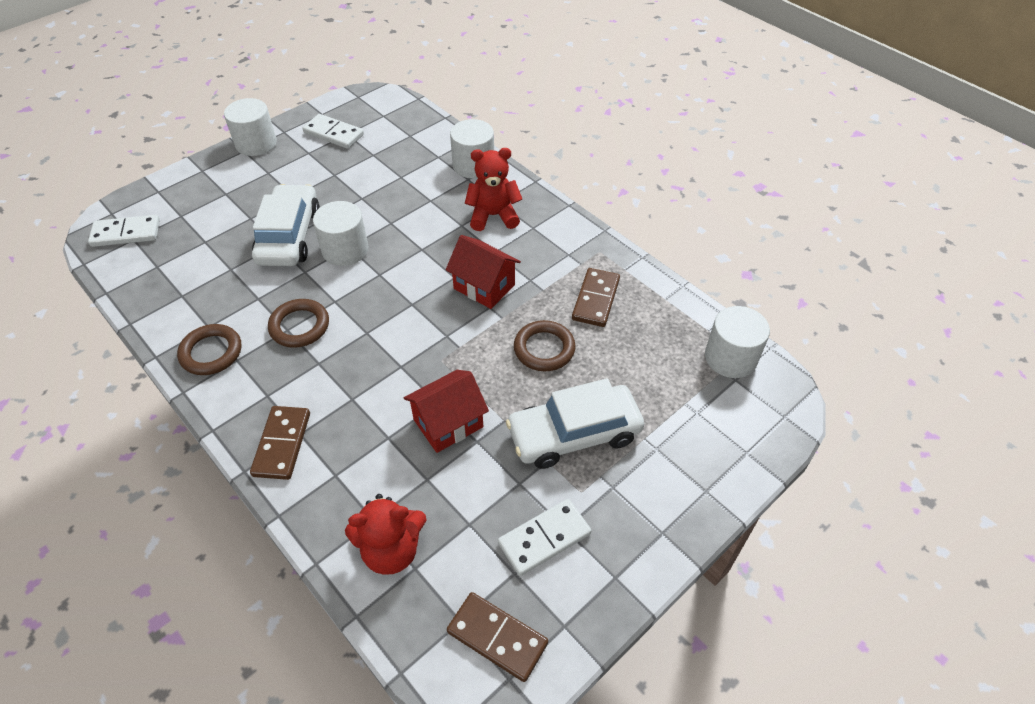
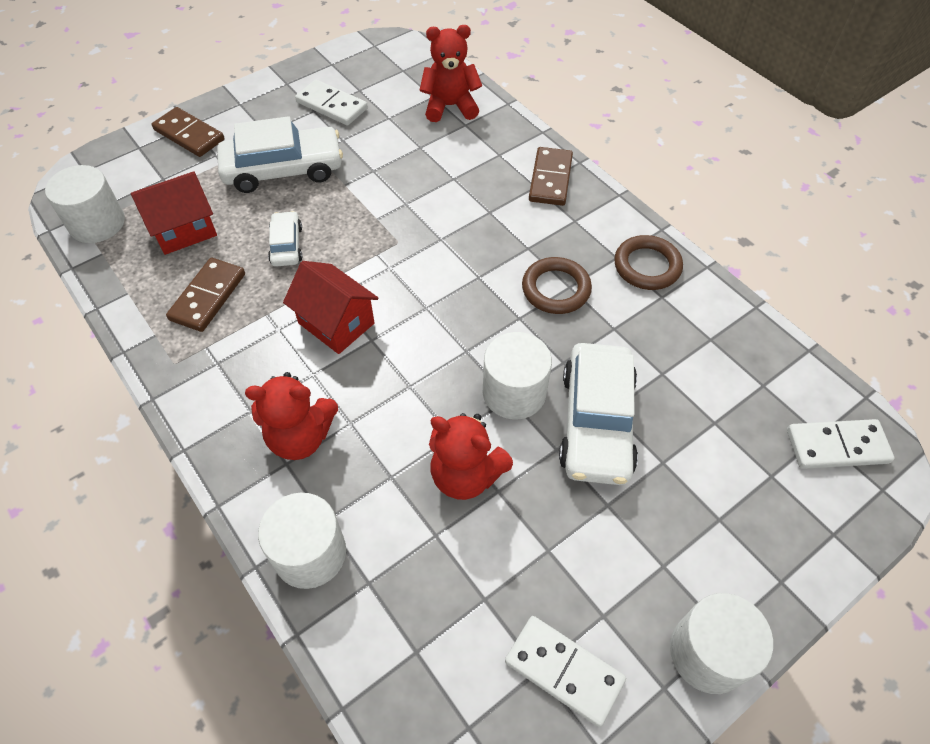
camera: 175 degrees left, 5 degrees up
(382, 203) = (466, 475): none -> red teddy bear
(448, 423) = (397, 185): red house -> red house (184, 230)
(497, 637) = (378, 61): brown domino -> brown domino (189, 135)
(544, 349) = (286, 245): brown ring -> white car
(544, 538) = (331, 106): white domino -> white domino turned 60 degrees clockwise

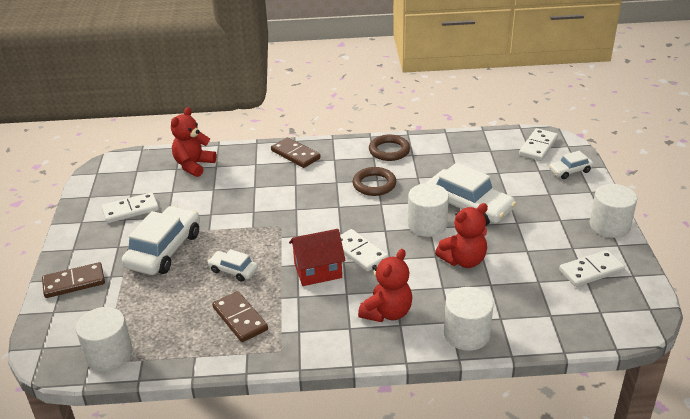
camera: 55 degrees left, 20 degrees down
(184, 230) = (167, 312): red house -> none
(401, 346) = (359, 252): none -> white domino
(811, 524) = (570, 171): none -> white car

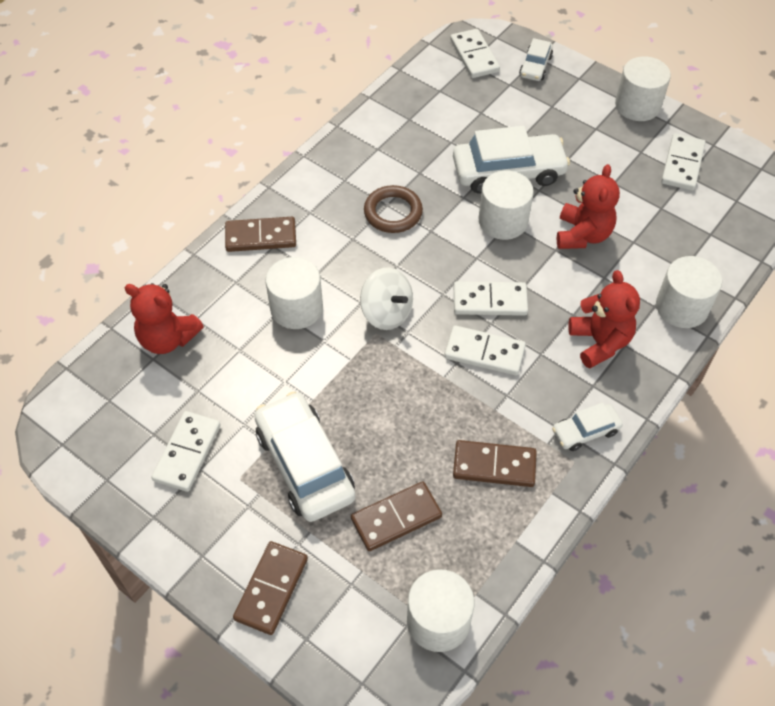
camera: 50 degrees left, 20 degrees up
(163, 301) = (396, 517): none -> brown domino
(194, 165) = (168, 338): red teddy bear -> red teddy bear turned 45 degrees counterclockwise
(233, 270) = (409, 422): white car -> white car (585, 431)
(263, 191) = (296, 308): none -> white cylinder
(300, 221) = (386, 312): none -> white spinning top
(318, 271) = (484, 353): red house -> white domino
(389, 151) = (348, 160): brown ring -> none

